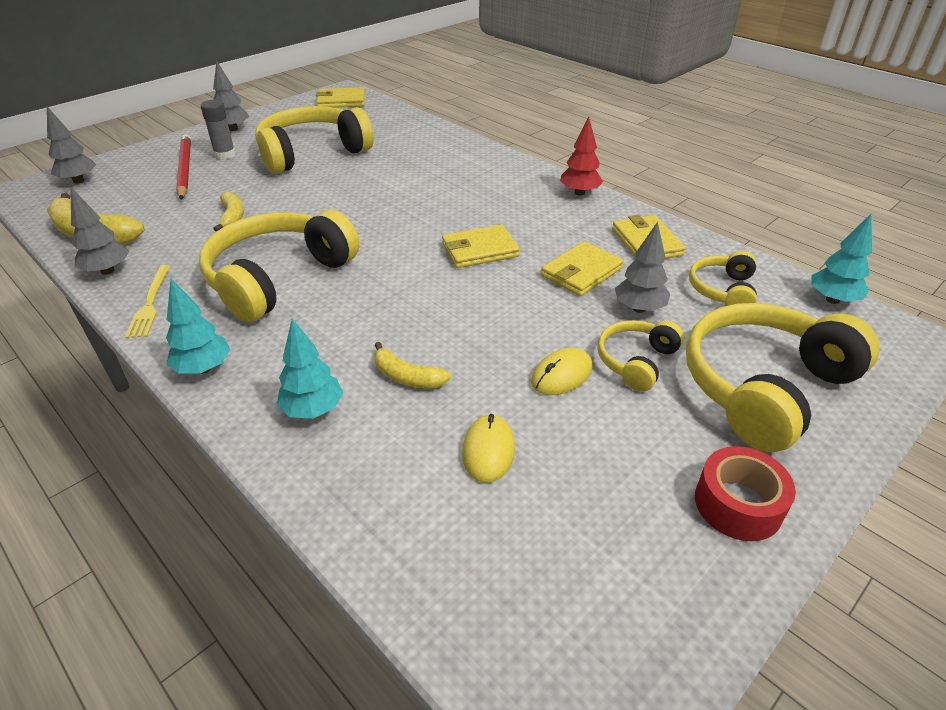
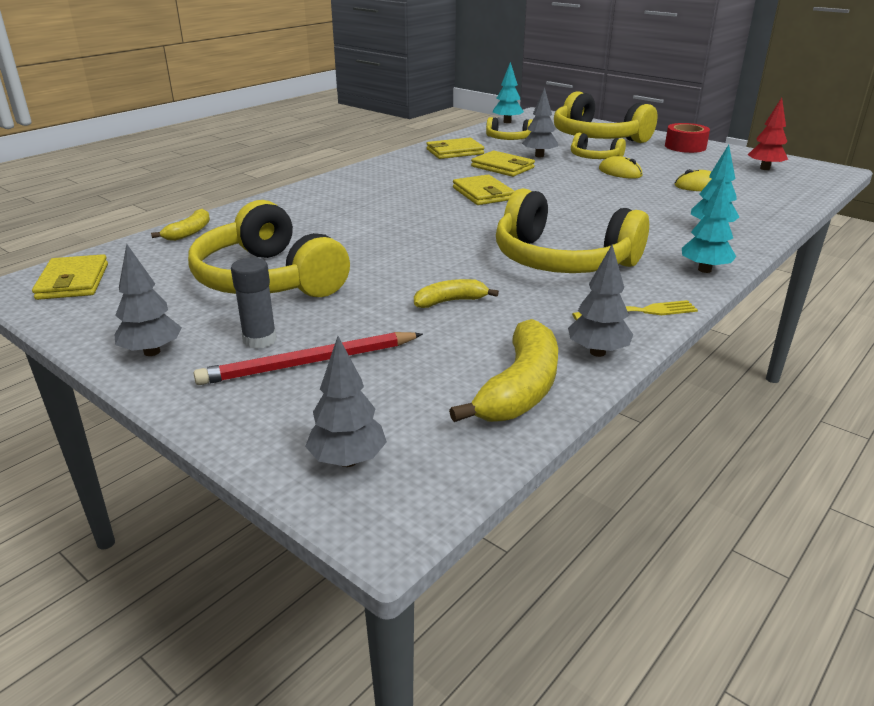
camera: 95 degrees left, 10 degrees down
(407, 377) = (655, 207): yellow banana -> yellow banana (189, 232)
(579, 193) = (377, 166): red tree -> red tree (765, 168)

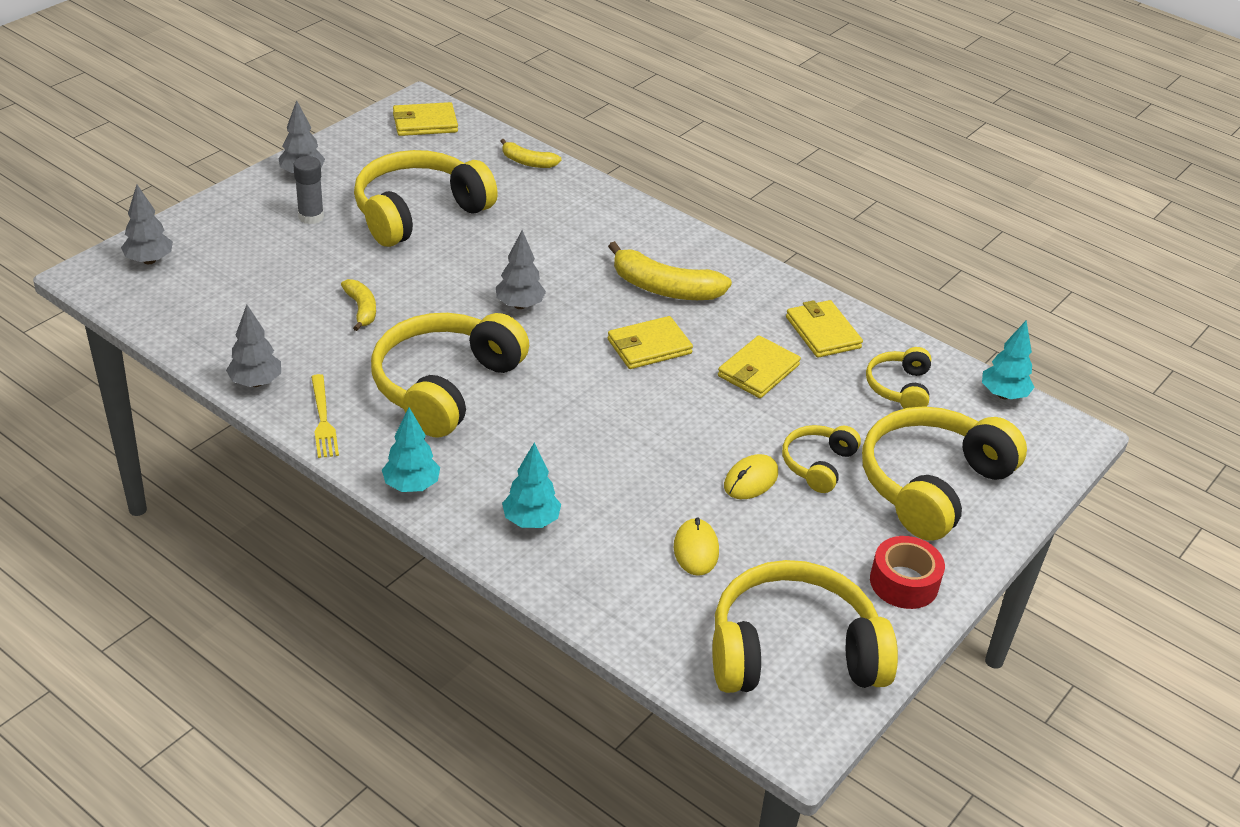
camera: 85 degrees right, 10 degrees up
(309, 363) = (271, 240): red pencil -> none
(520, 388) = (212, 336): yellow banana -> yellow banana (664, 288)
(539, 156) = (818, 410): grey tree -> grey tree (520, 305)
(765, 168) = (793, 651): red tree -> yellow headphones

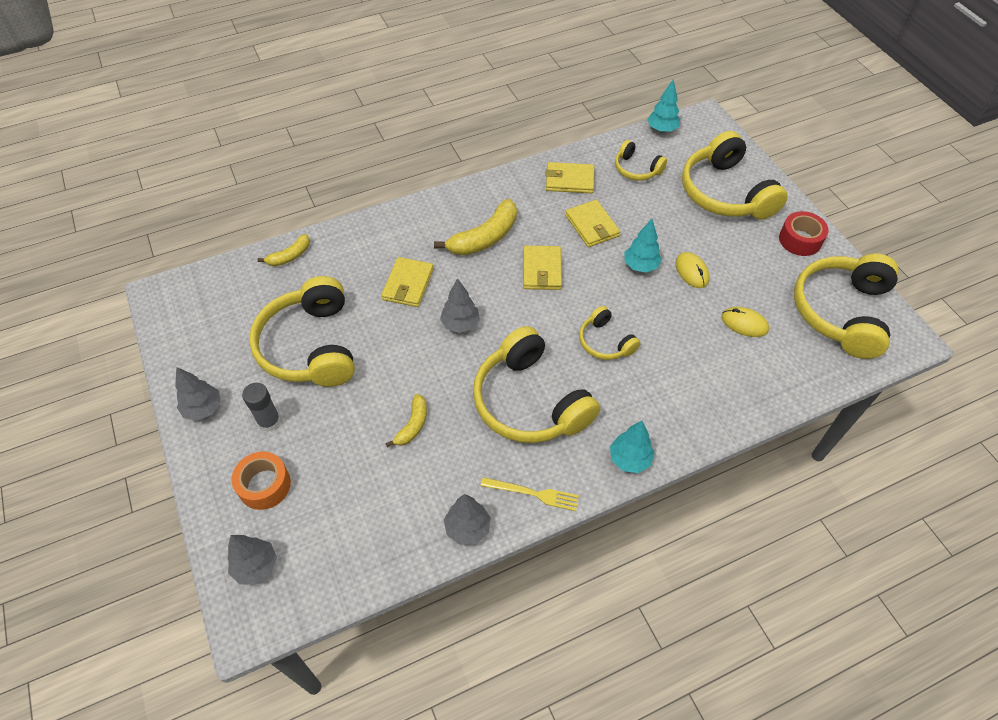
camera: 60 degrees left, 15 degrees up
(237, 237) = (264, 485): none -> orange tape
(361, 309) = (412, 425): yellow banana -> yellow banana turned 105 degrees clockwise
(425, 123) = (191, 301): yellow wallet -> yellow wallet (408, 284)
(531, 521) = (690, 400): turquoise tree -> turquoise tree (640, 266)
(817, 464) = (689, 235): yellow headphones -> yellow headphones (605, 342)

